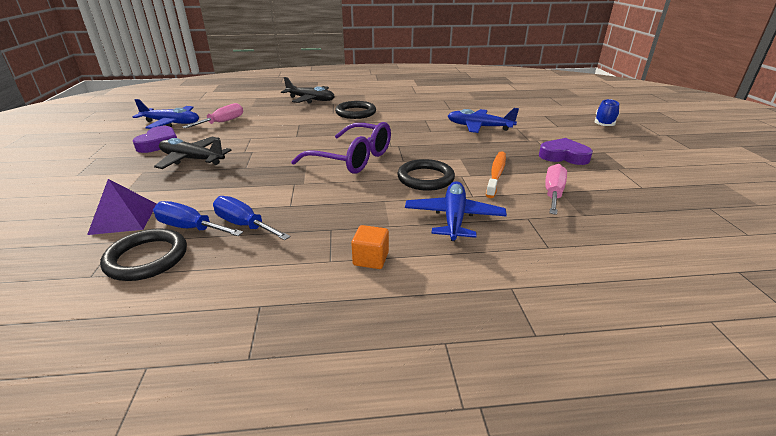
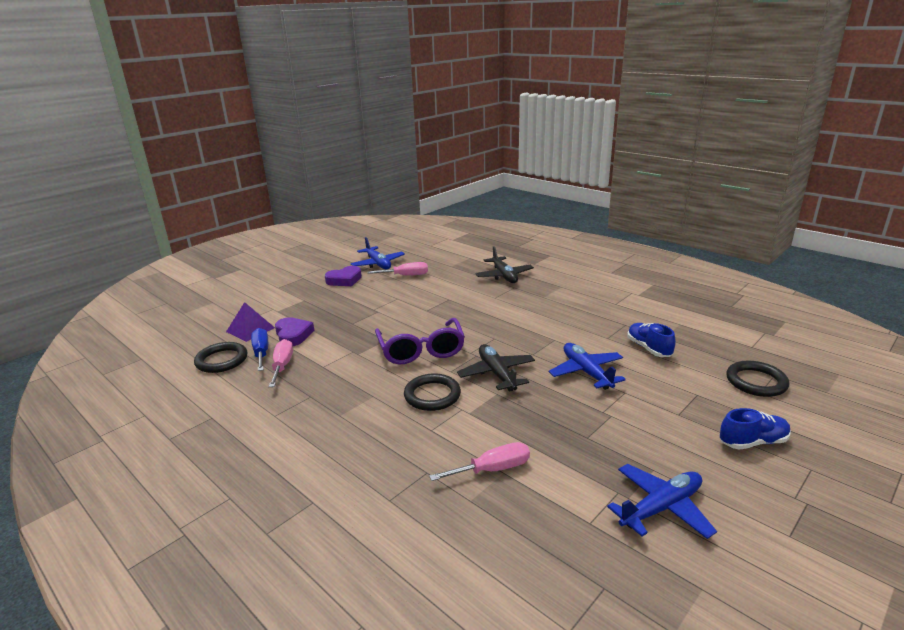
camera: 50 degrees right, 5 degrees down
(192, 159) = (338, 302): black plane -> black plane (497, 374)
(244, 225) = (282, 366): blue screwdriver -> pink screwdriver
(355, 113) = (511, 305): black ring -> black ring (756, 382)
(371, 259) = (291, 429): orange cube -> none
(453, 218) = (382, 436): blue plane -> blue plane (661, 508)
(480, 106) = (648, 348): none -> blue shoe
(496, 174) = (490, 424): orange toothbrush -> none
(563, 156) = (593, 446): purple heart -> purple heart (293, 335)

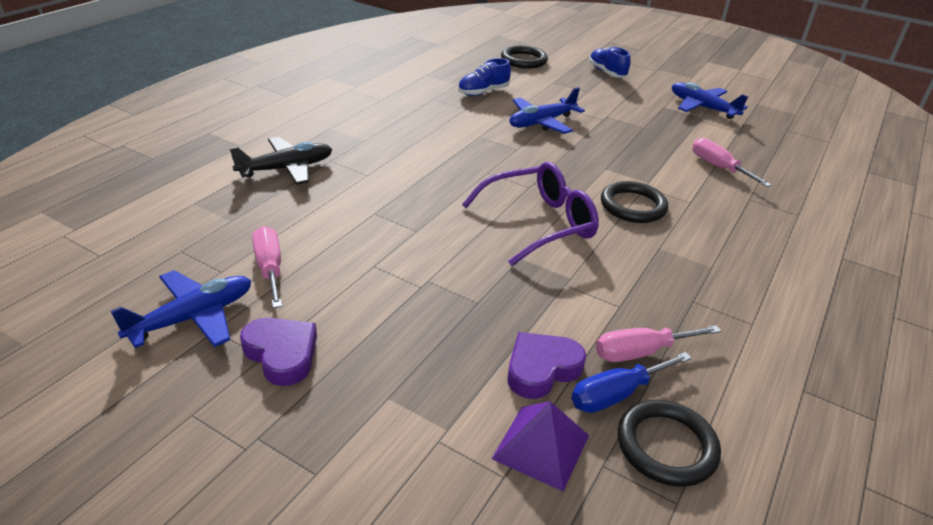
camera: 105 degrees left, 10 degrees up
(497, 374) = (569, 169): black plane -> none

